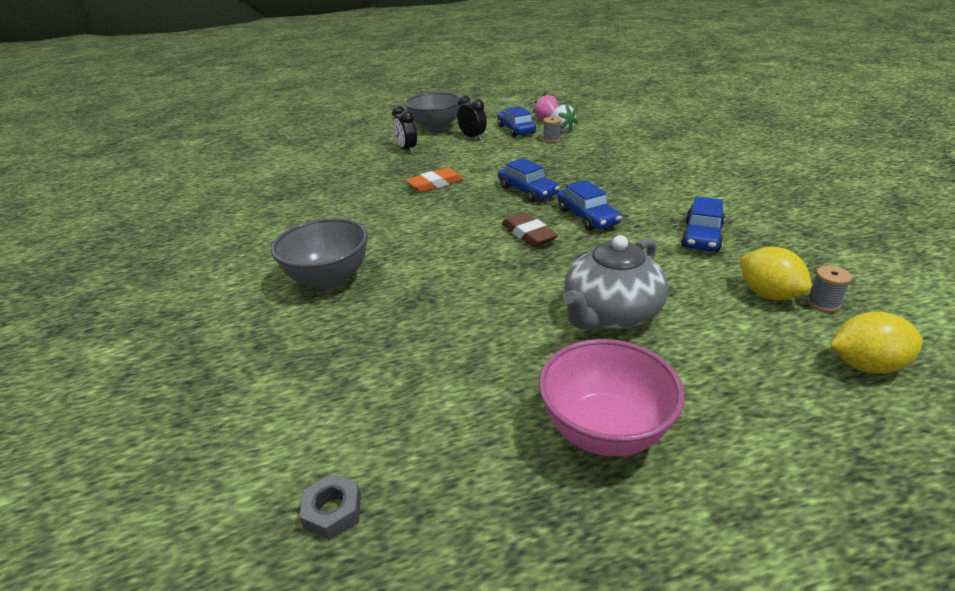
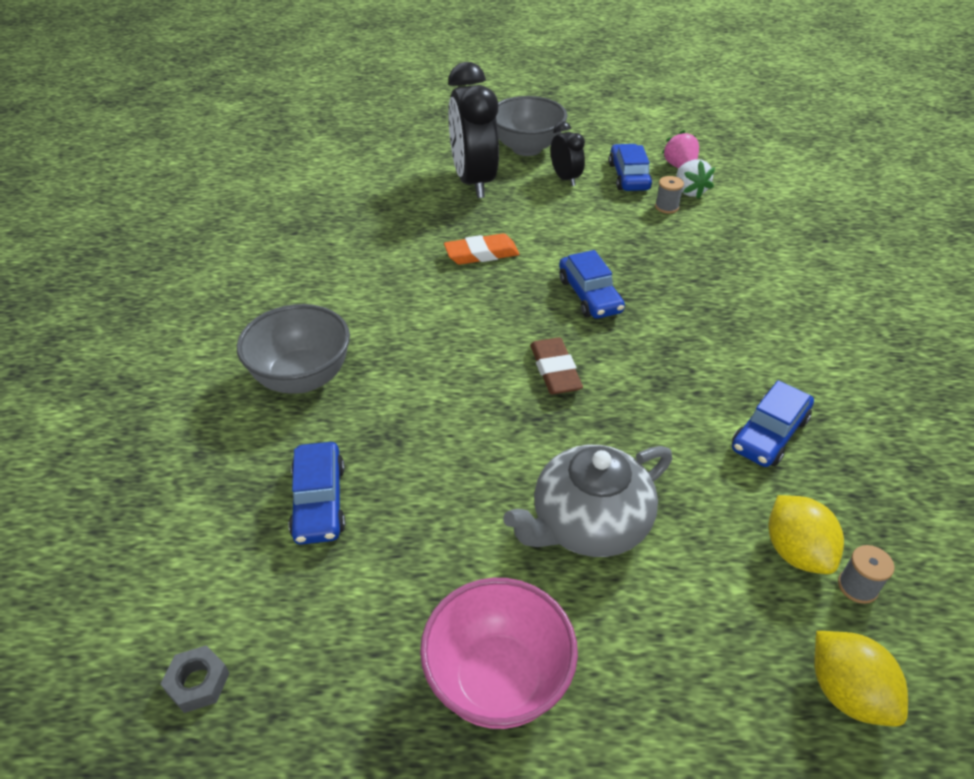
camera: 15 degrees right, 10 degrees up
(407, 149) = (473, 182): black clock -> black clock, size x1.99
(587, 217) = (641, 361): blue car -> blue car (319, 501)
(865, 365) = (847, 693): yellow lemon -> yellow lemon turned 45 degrees clockwise

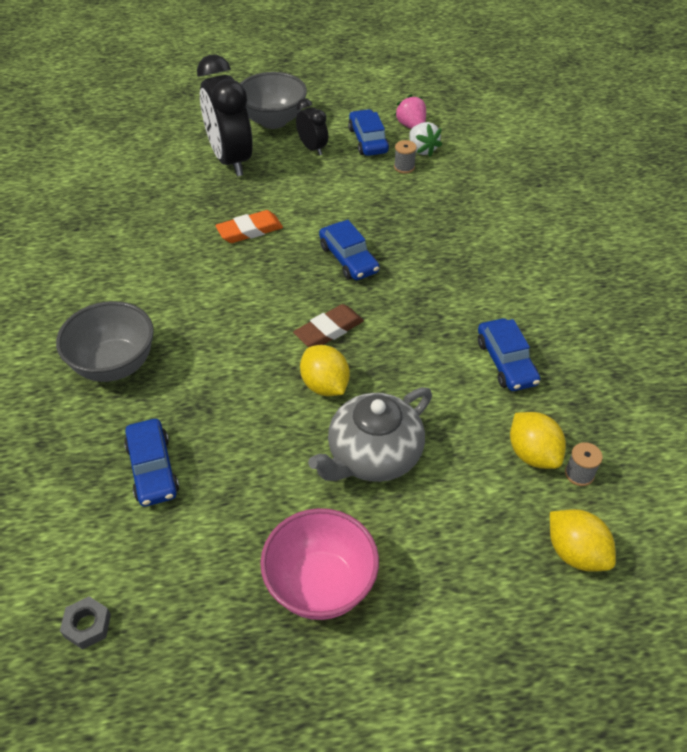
camera: 10 degrees left, 5 degrees up
(541, 432) = (325, 385): none -> yellow lemon
(555, 370) = (329, 330): brown eraser -> brown eraser turned 75 degrees clockwise
(769, 434) = (506, 362): blue car -> blue car turned 45 degrees counterclockwise

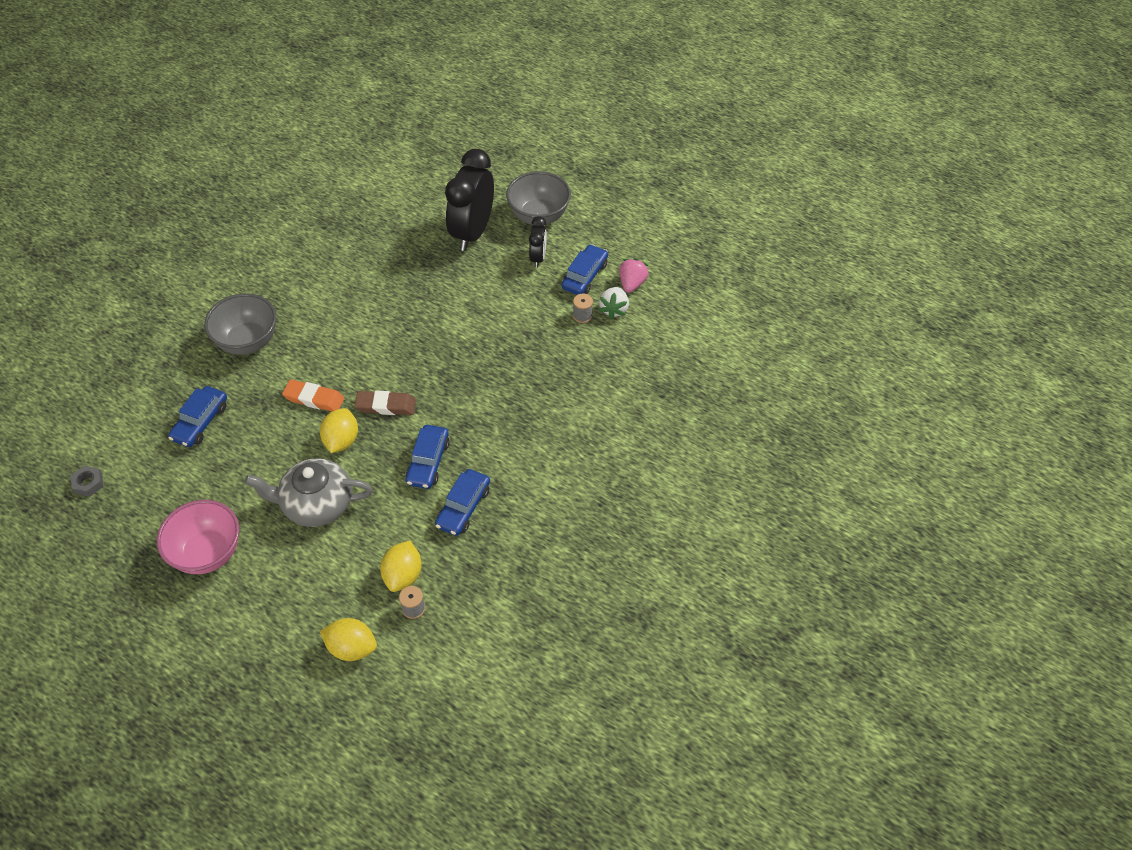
camera: 40 degrees right, 5 degrees up
(249, 231) = (421, 299): orange eraser -> orange eraser (314, 399)
(348, 259) = (457, 363): blue car -> blue car (428, 462)
(575, 553) = (352, 647): yellow lemon -> yellow lemon turned 75 degrees counterclockwise

